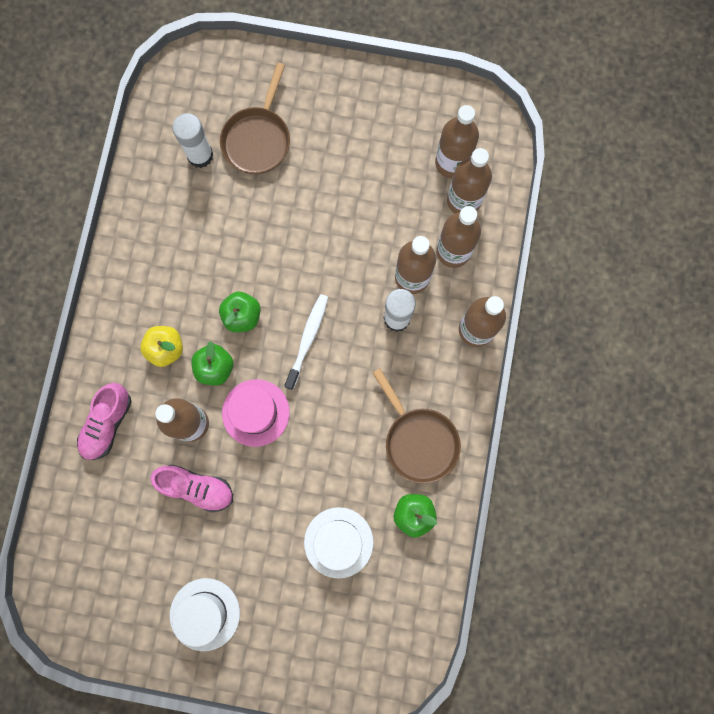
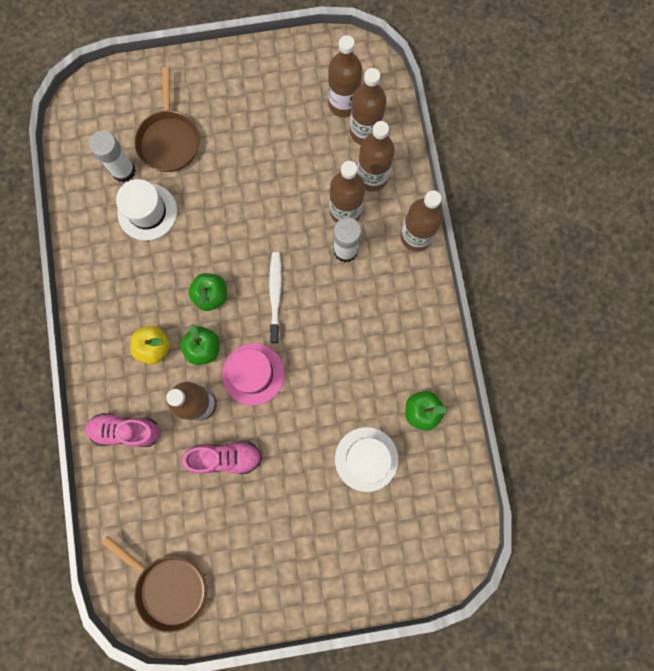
camera: 20 degrees left, 0 degrees up
(107, 424) = (126, 431): pink shoe -> pink shoe turned 90 degrees clockwise
(205, 614) = (273, 564): white hat -> white hat (147, 212)
(418, 441) = (402, 347): brown pan -> brown pan (168, 587)

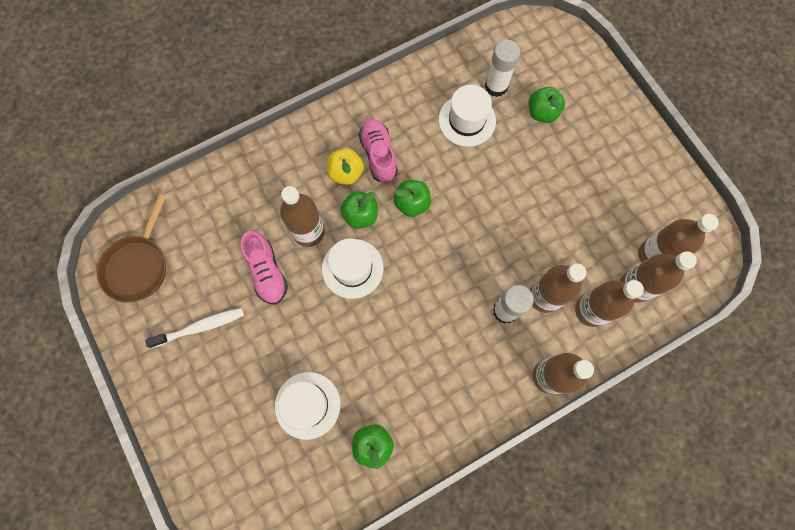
camera: 70 degrees right, 5 degrees down
(126, 431) = (264, 178): pink shoe -> pink shoe (378, 155)
(169, 140) = (542, 112): brown pan -> green apple
(253, 374) = (352, 268): pink hat -> white hat
(275, 295) = (434, 261): white toothbrush -> white toothbrush (200, 327)

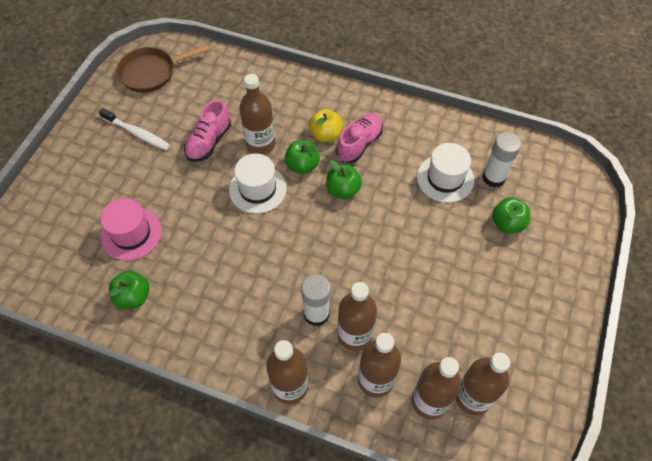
camera: 50 degrees right, 15 degrees down
(307, 405) = (131, 234): white hat -> pink hat

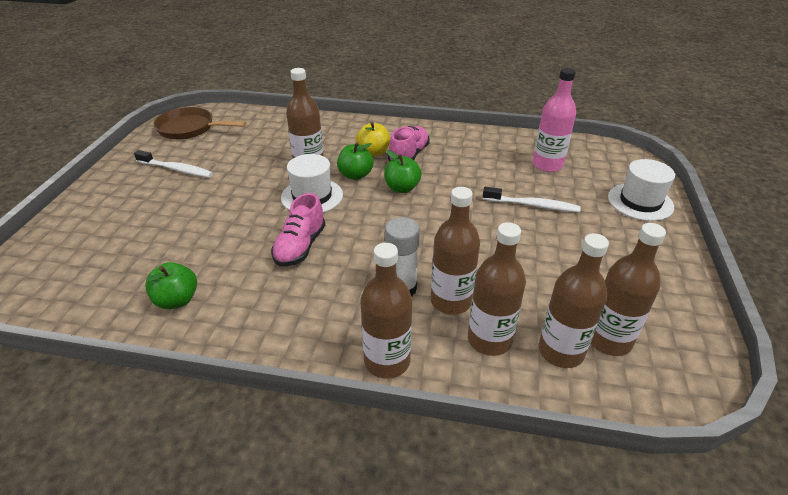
camera: 10 degrees left, 20 degrees down
(131, 234) = (172, 245): pink hat -> none
(151, 73) = (190, 128): brown pan -> brown pan turned 45 degrees clockwise
(209, 142) = (254, 168): pink shoe -> pink shoe (300, 247)
(445, 178) = (501, 170): white hat -> white hat (640, 202)
(460, 232) = (533, 205): none -> white toothbrush
(493, 177) = (547, 165): white glue stick -> pink bottle
(507, 223) = (576, 194): green apple -> none

